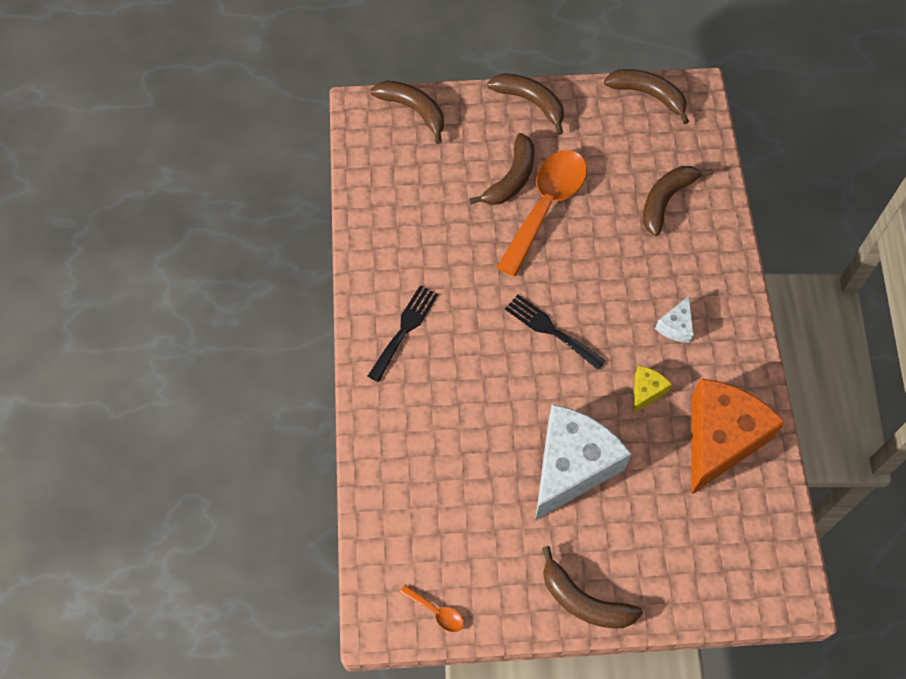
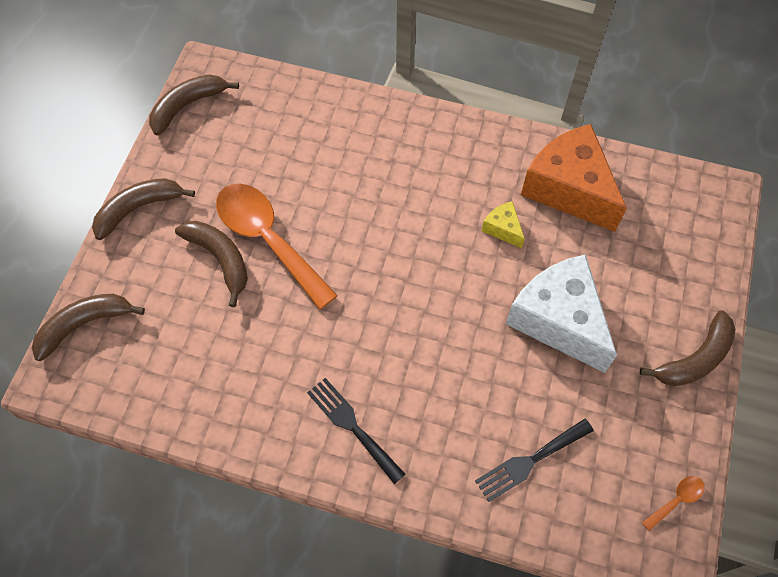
camera: 70 degrees left, 0 degrees up
(550, 330) = (408, 286): black fork -> black fork (530, 461)
(666, 201) = (311, 137): brown banana -> none
(676, 326) = (446, 180): white cheese -> none

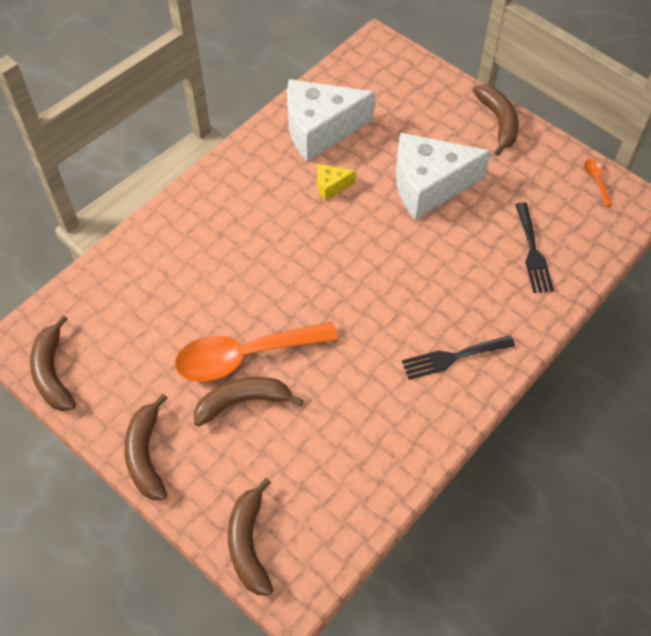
camera: 65 degrees left, 5 degrees down
(569, 189) = (320, 129): orange cheese -> white cheese

